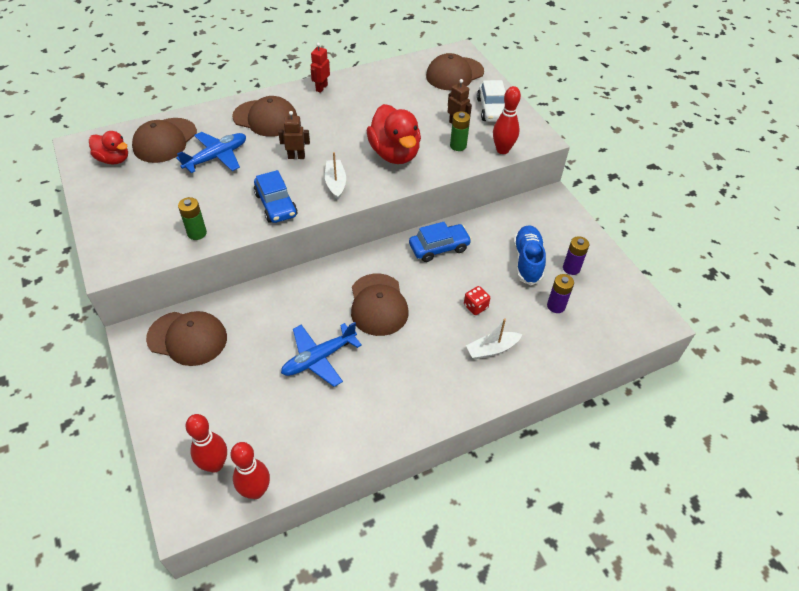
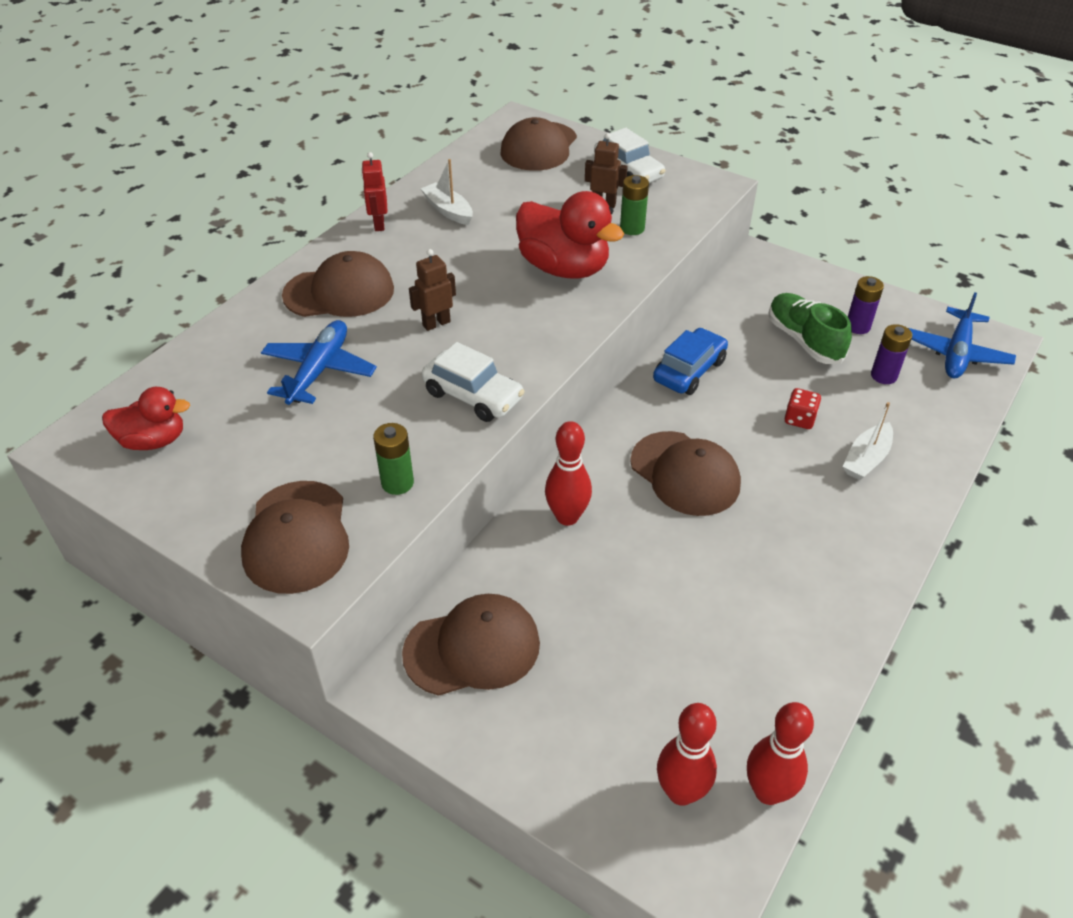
camera: 30 degrees left, 5 degrees down
(165, 140) = (212, 380): brown cap -> brown cap (297, 537)
(276, 205) = (473, 396): blue car -> white car
(319, 358) = (678, 578): blue plane -> blue plane (956, 353)
(335, 183) = (525, 335): white boat -> white boat (448, 210)
(502, 150) = (689, 213): red bowling pin -> red bowling pin (567, 517)
(527, 261) = (804, 340): blue shoe -> green shoe

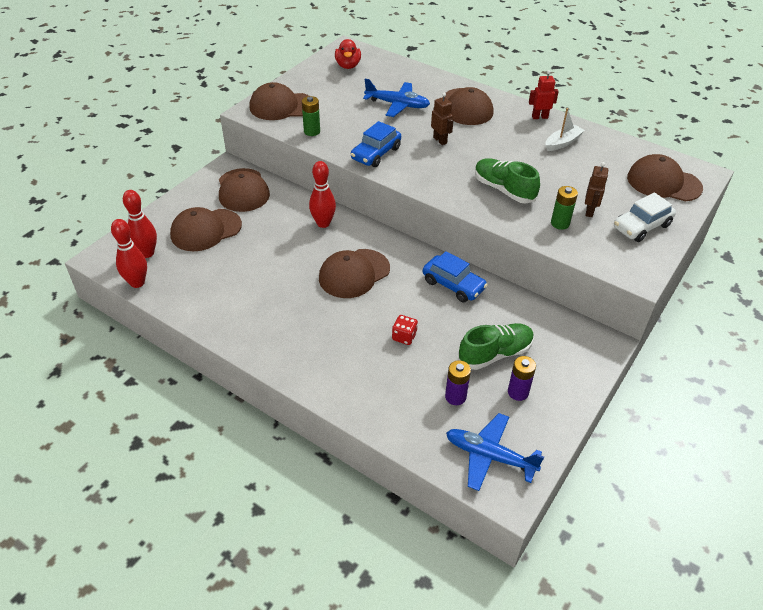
camera: 90 degrees right, 0 degrees up
(473, 396) = (376, 153): white car -> blue car
(564, 268) = (504, 190): red duck -> green shoe
(600, 695) = (206, 230): none -> brown cap
(866, 459) = (363, 367): white boat -> none

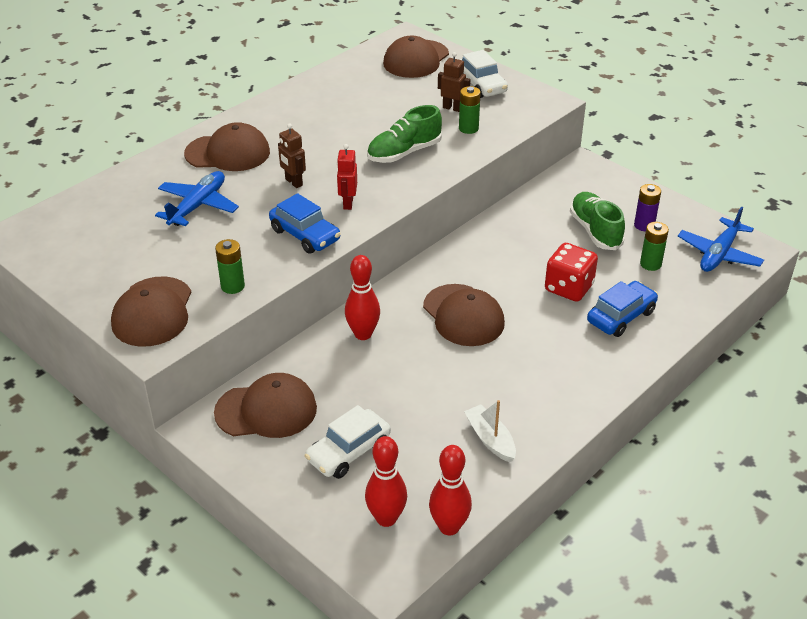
camera: 80 degrees left, 5 degrees down
(206, 230) = (348, 452): brown cap -> white car
(348, 66) = (69, 239): red duck -> none
(404, 337) = (568, 288): red dice -> red dice, size x1.76
(440, 140) = (293, 182): brown robot -> brown robot turned 105 degrees counterclockwise
(453, 285) = (493, 243): blue car -> blue car (621, 316)
(455, 397) = (650, 264): purple battery -> green battery
(539, 117) = (271, 107): red robot -> red robot (347, 203)
(562, 143) = (328, 101): white boat -> white boat (490, 439)

